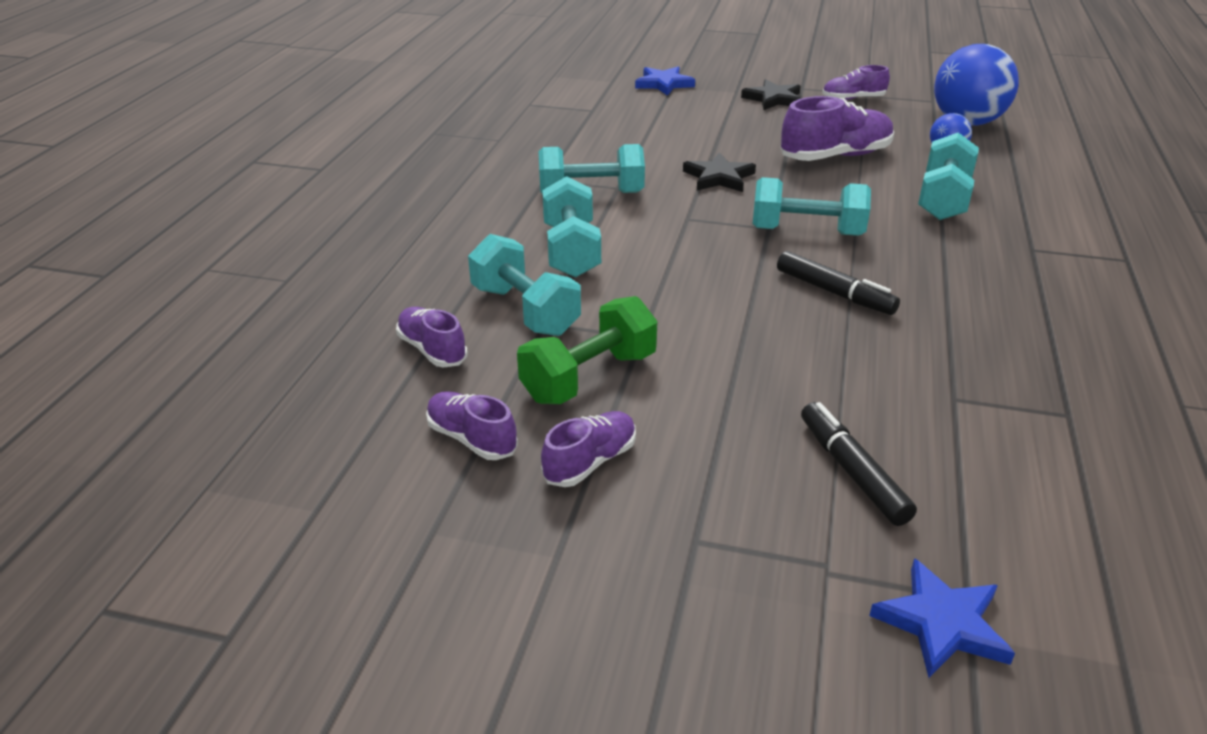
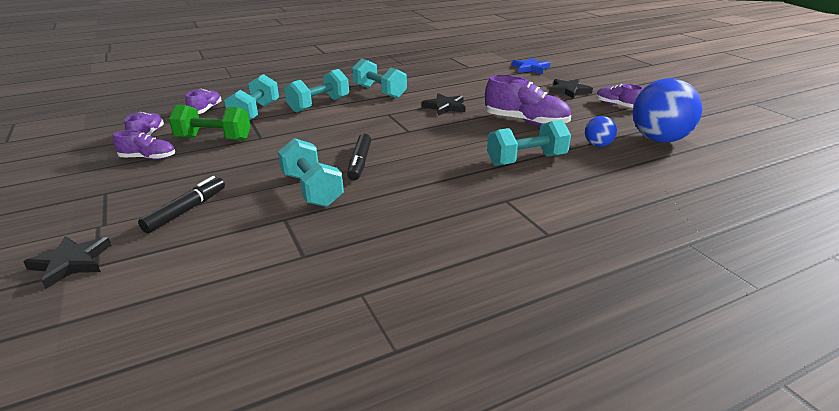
camera: 50 degrees right, 5 degrees down
(806, 231) = (419, 139): turquoise dumbbell -> turquoise dumbbell (312, 190)
(941, 623) = (71, 263): blue star -> black star

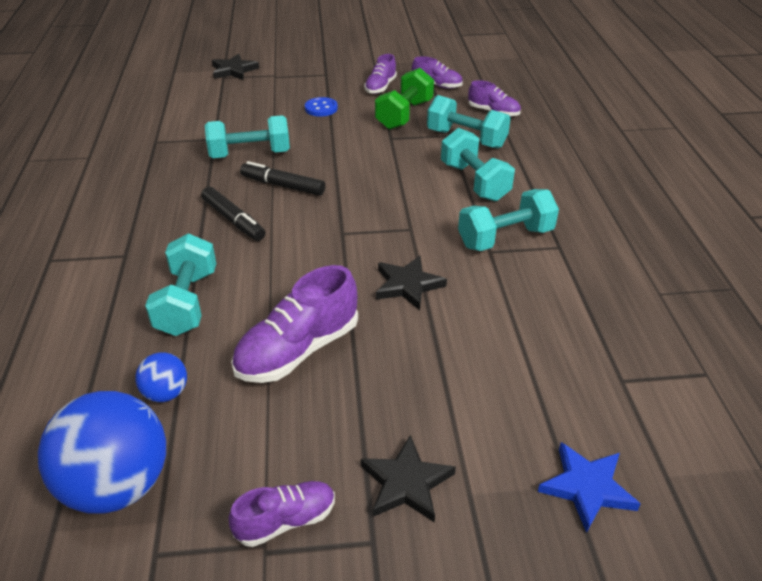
camera: 110 degrees right, 10 degrees up
(186, 210) = (266, 102): black marker -> black marker (233, 220)
(201, 177) = (321, 108): none -> blue button

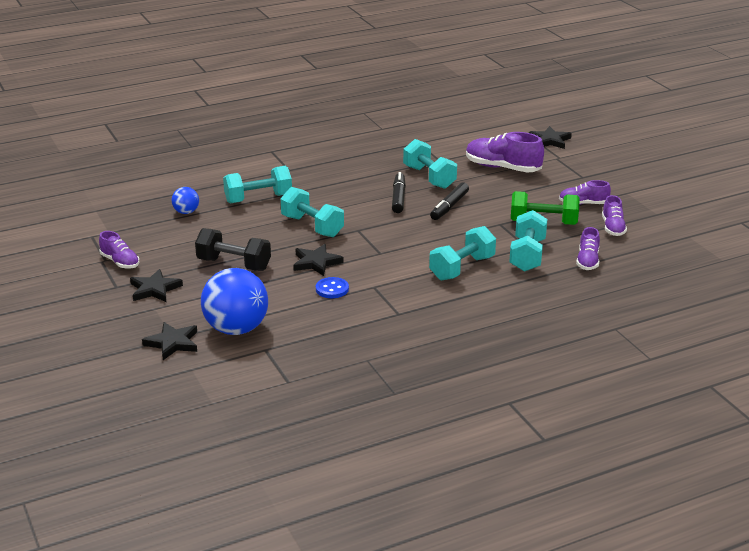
camera: 70 degrees right, 10 degrees down
(118, 485) = (125, 217): blue ball -> blue ball (236, 329)
(233, 220) = (346, 191): black marker -> black marker (449, 207)
(298, 350) = (236, 240): purple shoe -> purple shoe (502, 168)
(321, 108) = (521, 187): blue button -> blue button (332, 289)
(372, 367) = (234, 264): none -> black dumbbell
(505, 238) = (394, 290): turquoise dumbbell -> turquoise dumbbell (312, 226)
(587, 487) = (172, 343): blue star -> black star

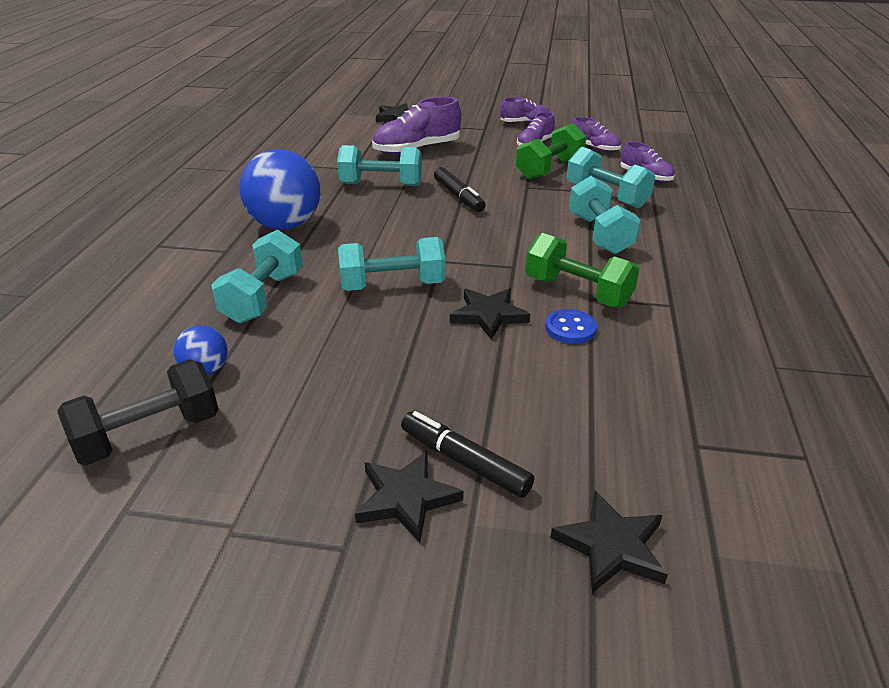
camera: 55 degrees left, 5 degrees up
(120, 262) = (265, 507): purple shoe -> purple shoe (524, 123)
(234, 264) = (418, 383): black dumbbell -> black dumbbell (149, 434)
(236, 329) = (615, 452): blue ball -> blue ball (285, 225)
(375, 281) = (578, 292): none -> green dumbbell
(398, 198) = (400, 214): black marker -> black marker (464, 462)

